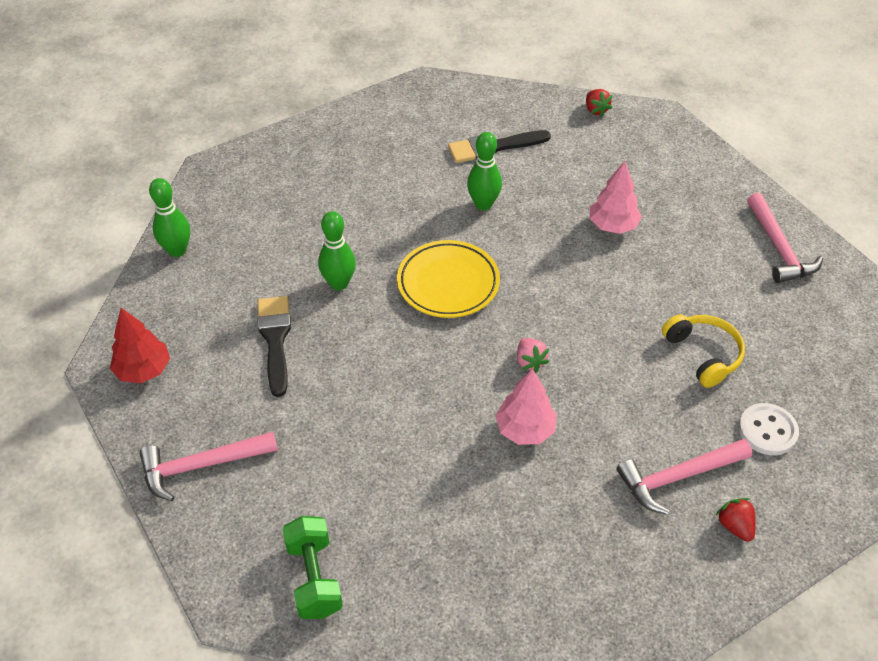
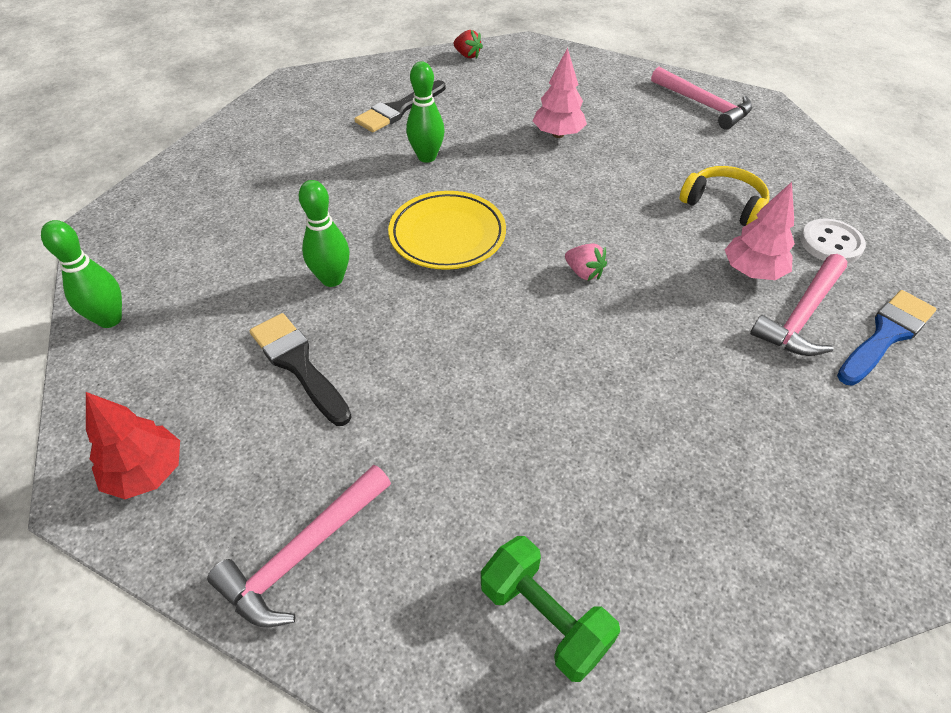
camera: 30 degrees left, 0 degrees up
(525, 430) = (633, 336): pink tree -> pink tree (752, 271)
(735, 526) = (886, 335): red strawberry -> blue brush

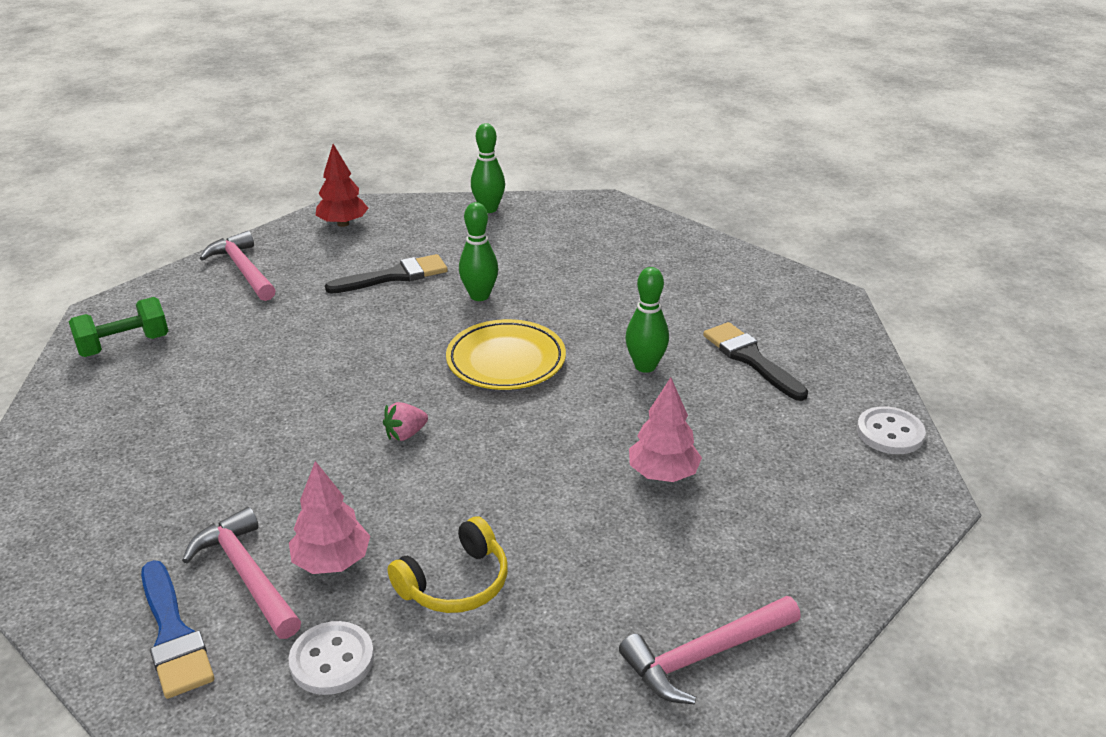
camera: 105 degrees right, 15 degrees down
(467, 55) = (890, 433): red strawberry -> white button

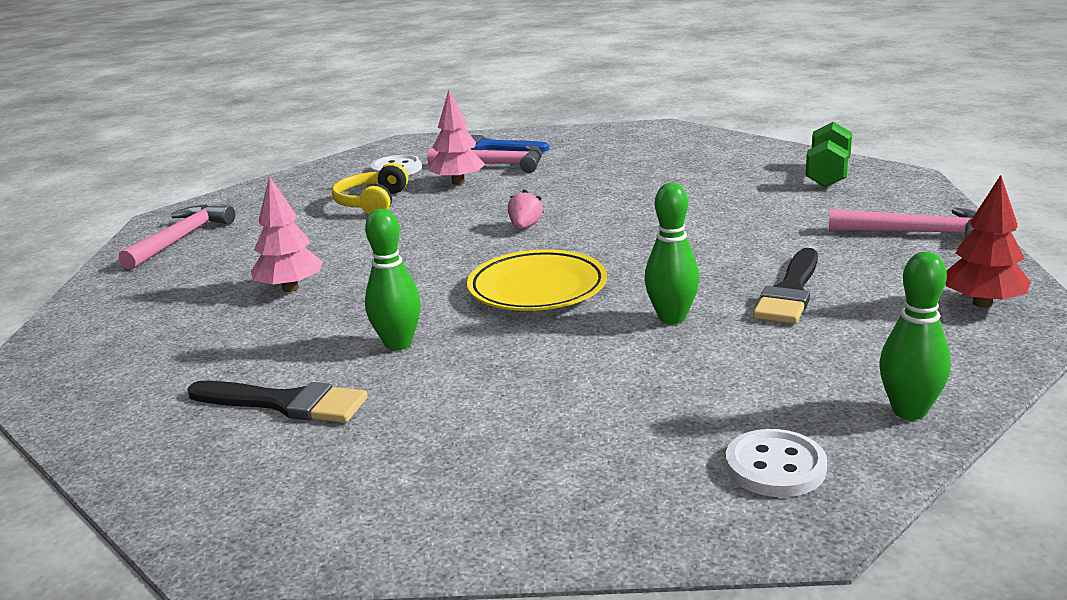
camera: 140 degrees right, 10 degrees down
(890, 433) = (72, 405): white button -> white button (775, 467)

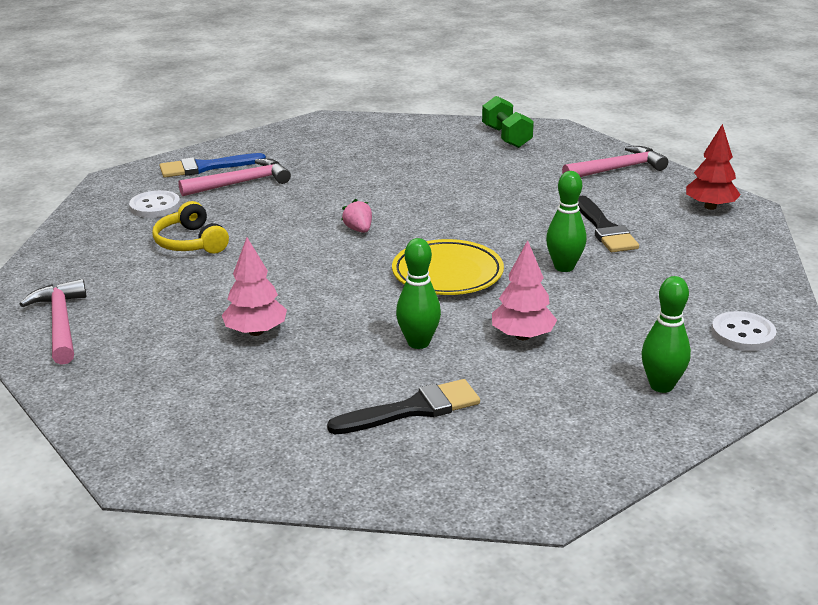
camera: 40 degrees left, 5 degrees up
(458, 182) = (236, 206): pink tree -> pink tree (522, 336)
(909, 411) = (759, 281): green bowling pin -> green bowling pin (661, 386)

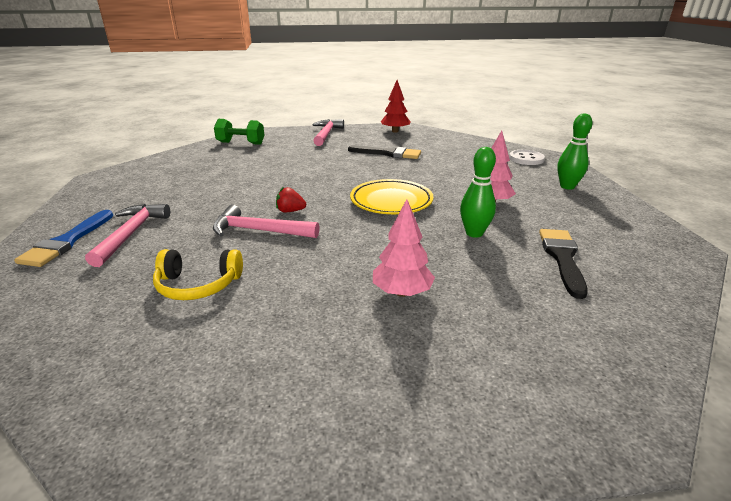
camera: 60 degrees left, 0 degrees up
(60, 323) = (256, 423): pink hammer -> pink hammer (259, 231)
(155, 206) = (90, 287): white button -> none
(359, 230) = (290, 211): pink strawberry -> red strawberry
(564, 267) = (420, 172): green bowling pin -> none

